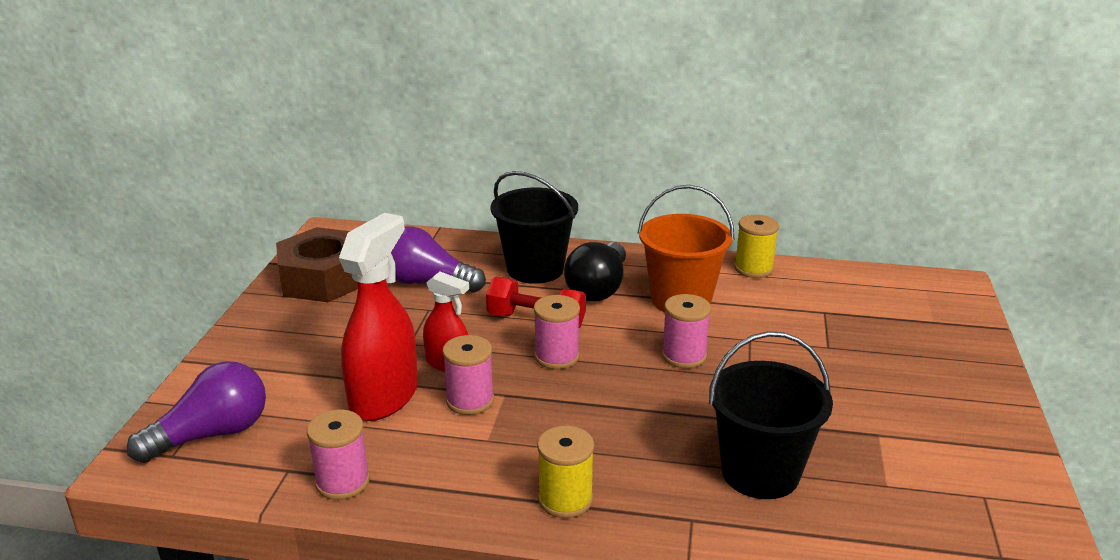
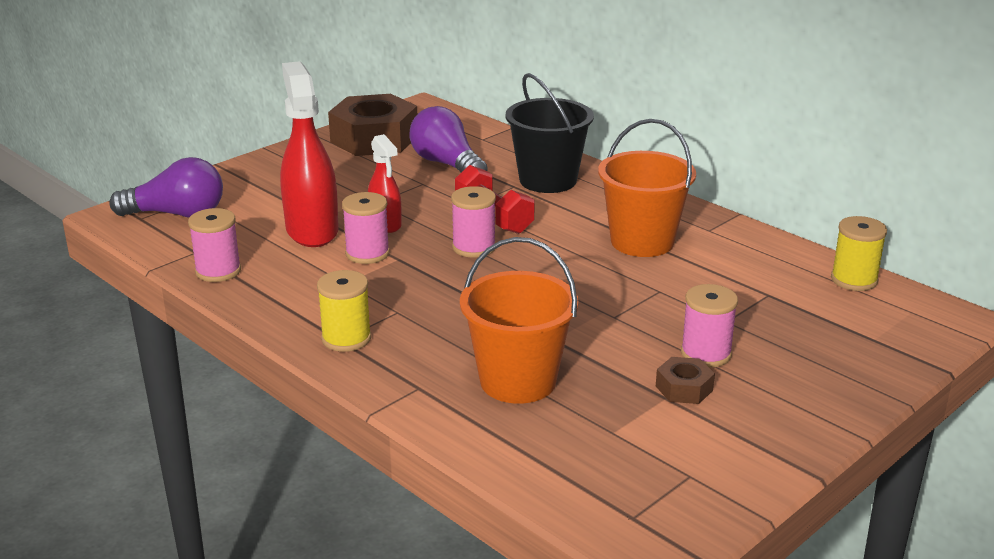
camera: 35 degrees right, 0 degrees up
(384, 397) = (312, 230): red spray bottle -> red spray bottle turned 75 degrees counterclockwise
(598, 288) = (581, 210): black light bulb -> none
(684, 356) = (580, 282): pink spool -> pink spool (706, 354)
(753, 269) = (752, 239): yellow spool -> yellow spool (854, 280)
(760, 473) = (518, 381): black bucket -> orange bucket
(880, 420) = (684, 388): none -> brown nut

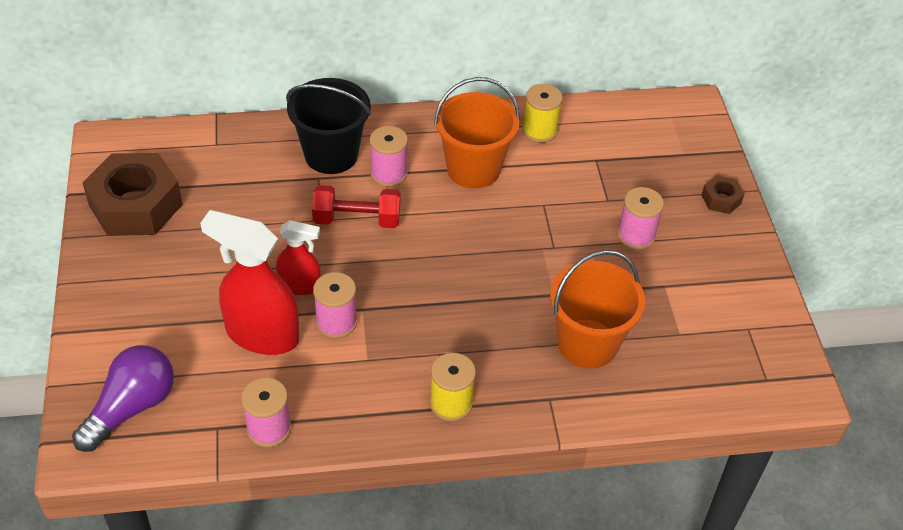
camera: 55 degrees left, 20 degrees up
(447, 164) = (238, 191): purple light bulb -> none
(474, 247) = (390, 258): pink spool -> pink spool (388, 174)
(684, 388) = (663, 271): brown nut -> brown nut (721, 199)
(854, 280) = (616, 112): yellow spool -> yellow spool (539, 131)

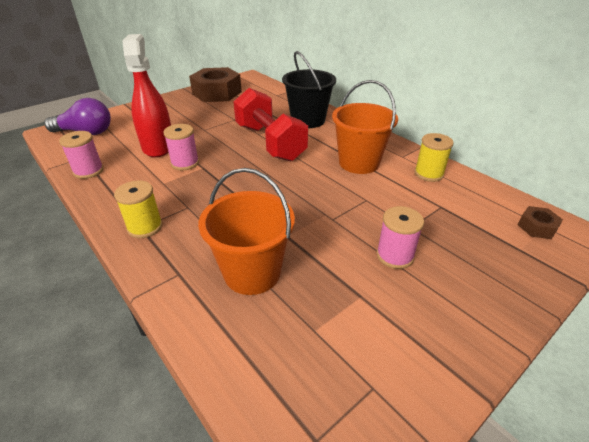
camera: 60 degrees right, 10 degrees down
(300, 285) = (203, 144): red spray bottle -> none
(357, 220) = (270, 142): red dumbbell -> red dumbbell, size x1.63
(388, 174) = (316, 139): pink spool -> none
(721, 199) = (507, 294): brown nut -> brown nut (537, 227)

